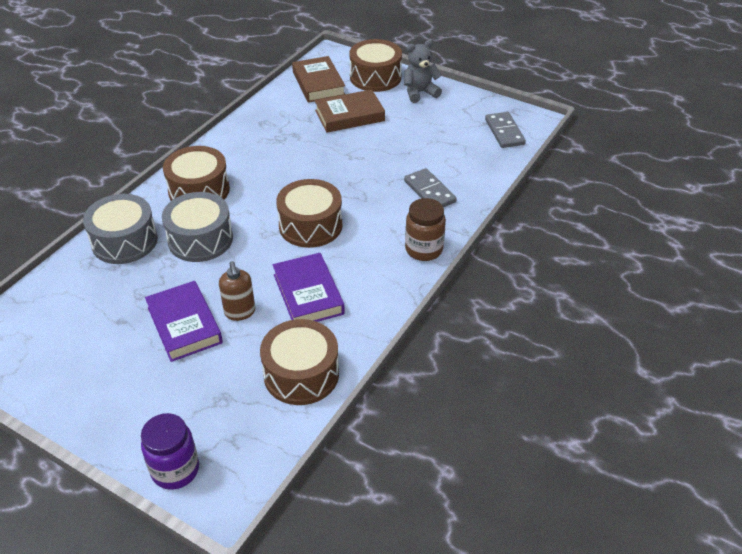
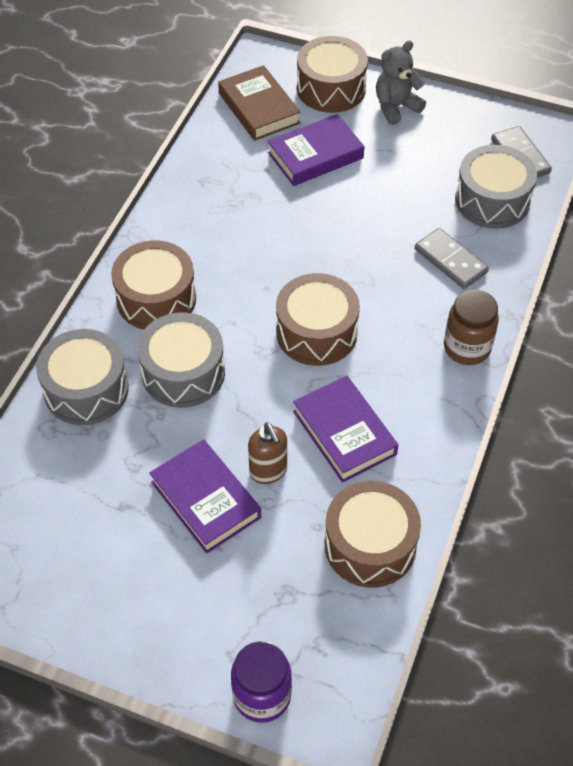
camera: 10 degrees left, 10 degrees up
(349, 115) = (315, 155): brown book -> purple book
(474, 157) = (492, 200): none -> grey drum

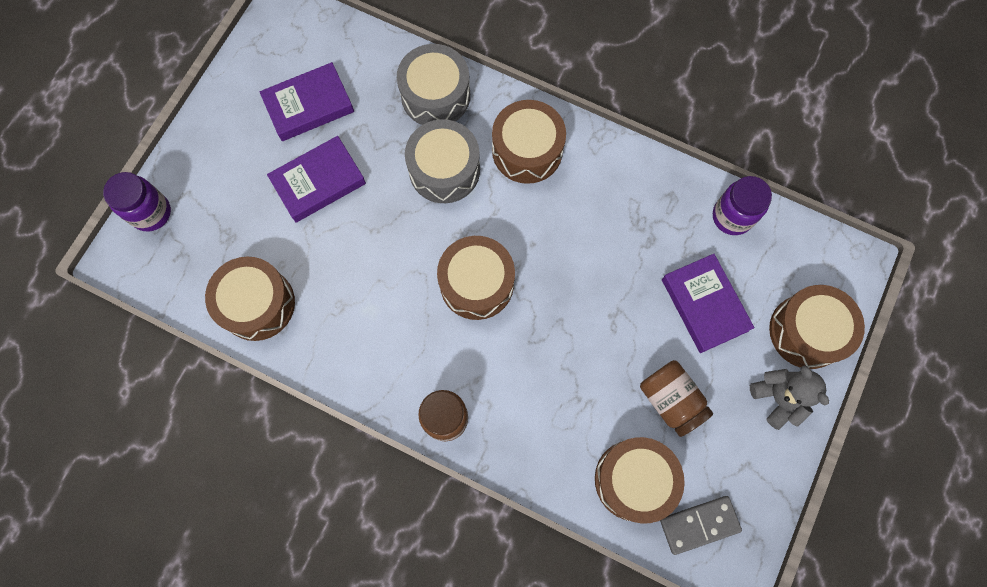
camera: 95 degrees right, 20 degrees up
(222, 137) = (732, 216): none -> purple jar
(259, 108) = (775, 254): brown book -> none
(268, 471) = (337, 231): brown soap dispenser -> none
(344, 433) = (366, 296): purple book -> purple book (309, 105)
(412, 177) = (670, 400): none -> brown jar
(451, 261) = (553, 421): grey domino -> none
(492, 200) = (634, 480): grey drum -> brown drum

